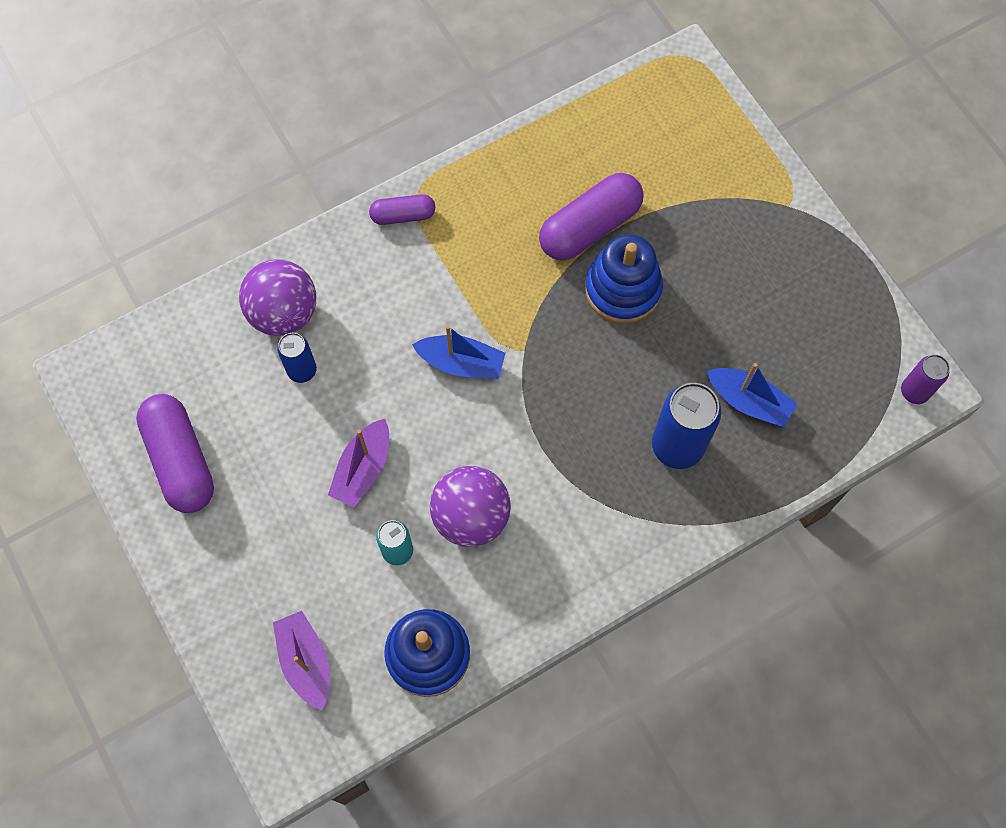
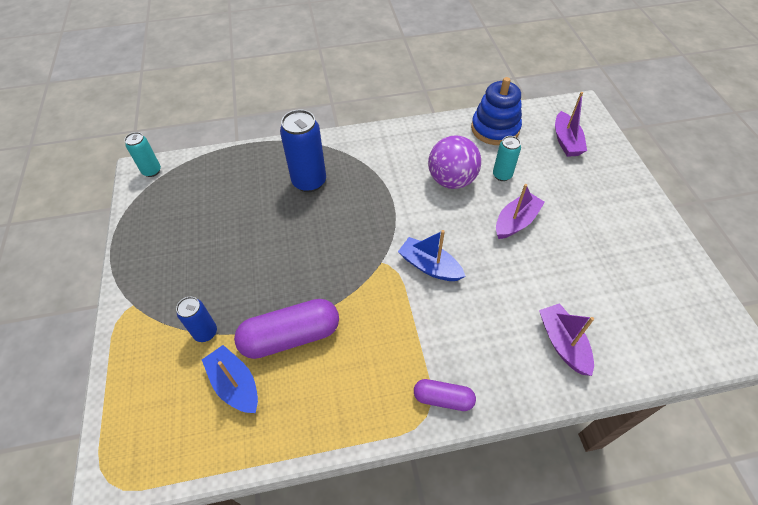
camera: 160 degrees left, 15 degrees down
(181, 460) = (648, 260): purple capsule -> none
(284, 313) = (562, 343): purple ball -> purple boat
(302, 370) = (552, 295): blue can -> blue can (205, 332)
(623, 289) = (291, 282): blue stacking toy -> none
(748, 401) = (251, 192): blue boat -> blue boat (235, 384)
(914, 391) = (152, 171): purple can -> turquoise can

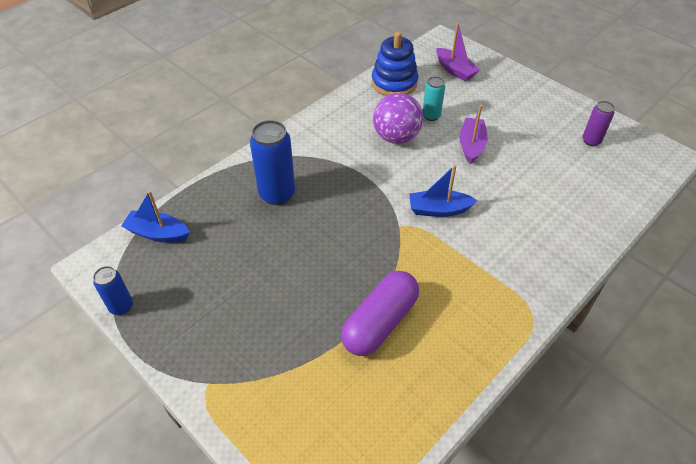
camera: 35 degrees left, 5 degrees down
(152, 171) = (105, 260): turquoise can -> none
(205, 332) = (303, 363): blue can -> blue can (121, 306)
(235, 384) = (369, 386): blue boat -> blue boat (158, 233)
(443, 398) = (533, 296): purple capsule -> none
(562, 343) = (575, 213): purple boat -> none
(651, 279) = (591, 141): none -> purple can

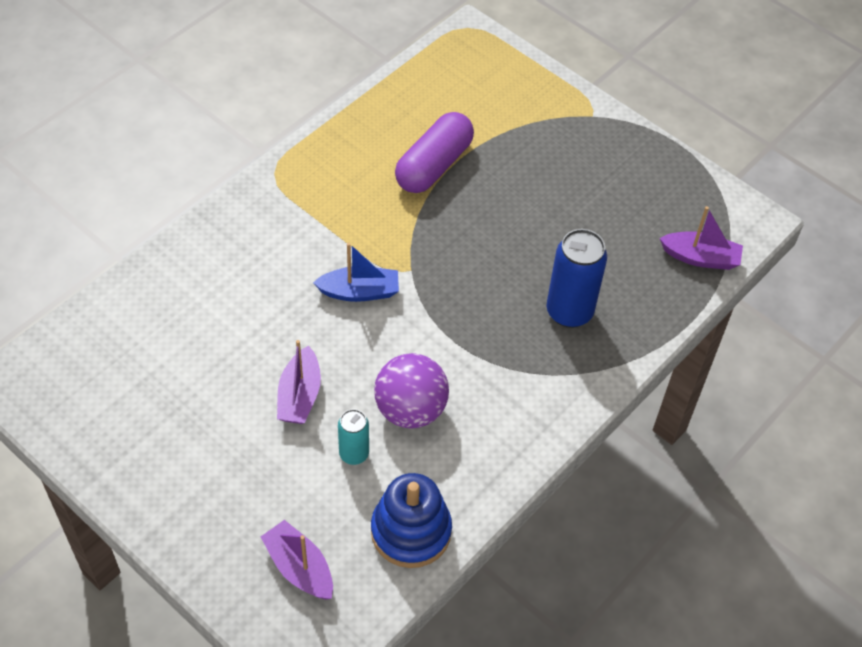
camera: 175 degrees right, 5 degrees up
(121, 306) = (704, 178): blue can -> none
(158, 233) = (700, 258): blue boat -> purple boat
(591, 141) = (116, 407): purple can -> none

